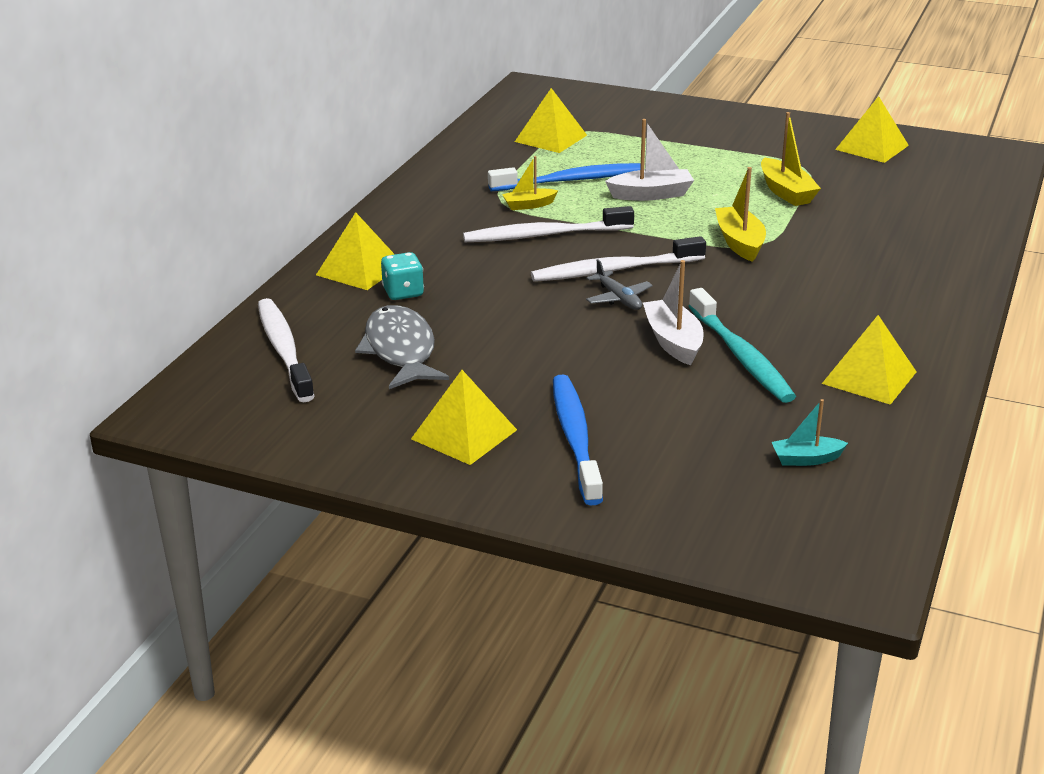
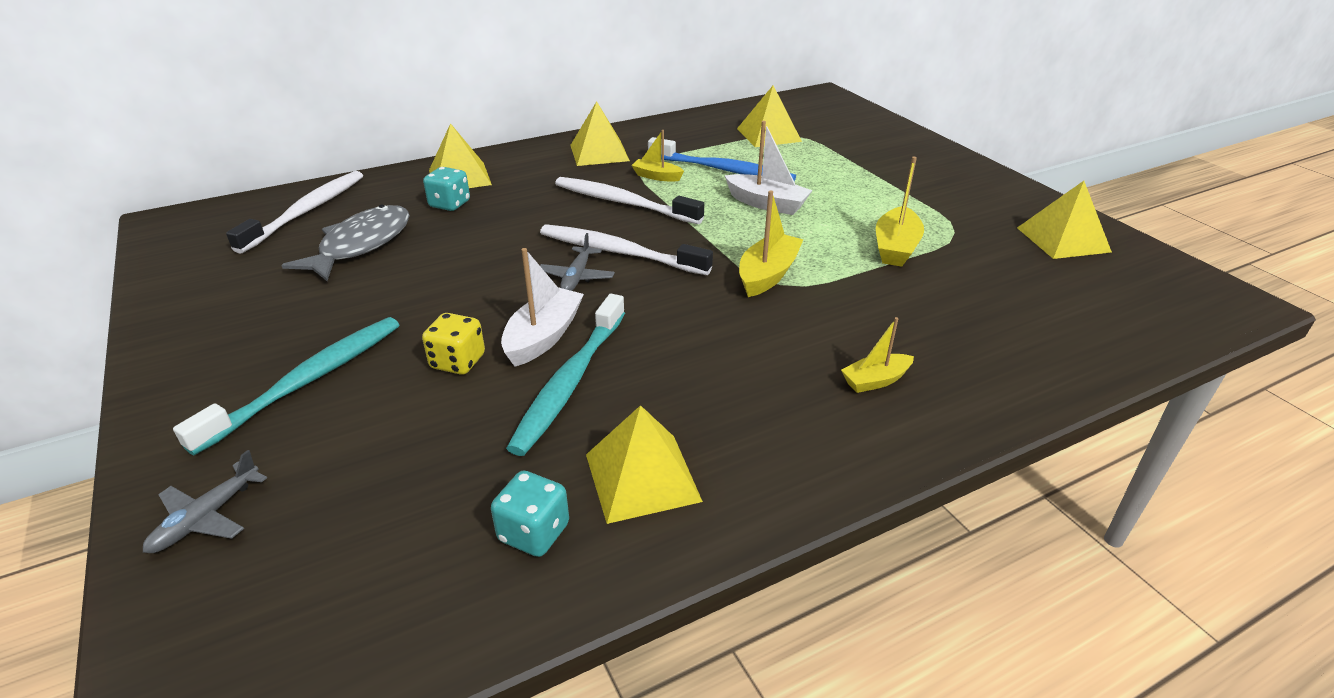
camera: 40 degrees right, 5 degrees up
(464, 434) = (257, 331): yellow pyramid -> yellow pyramid (599, 153)
(575, 438) = (308, 381): blue toothbrush -> turquoise toothbrush
(649, 380) = (458, 362): none -> yellow dice
(679, 519) = (207, 517): none -> grey plane
(806, 459) = (417, 531): turquoise boat -> none
(864, 427) = (534, 533): none -> turquoise dice
(901, 275) = (875, 380): none -> yellow boat

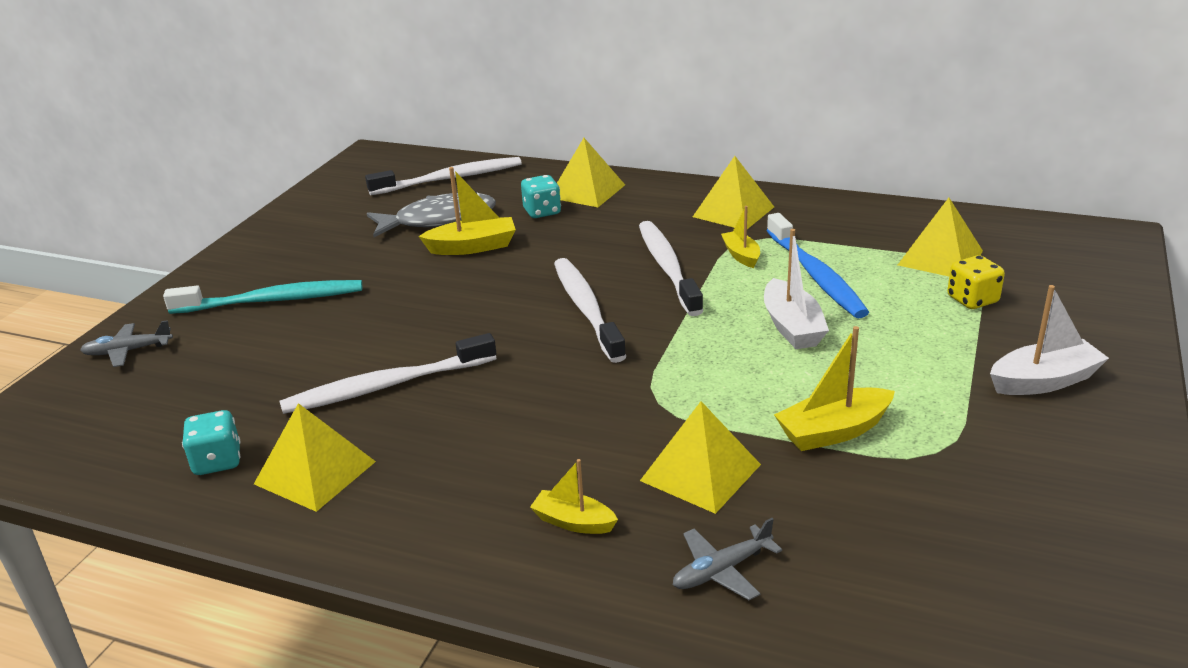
camera: 50 degrees right, 5 degrees down
(458, 362) = (354, 333): yellow dice -> yellow dice (972, 300)
(543, 337) = (425, 345): white boat -> white boat (1043, 381)
(570, 382) = (386, 386): turquoise toothbrush -> white toothbrush
(577, 277) = (523, 313): grey plane -> grey plane (722, 570)
(767, 275) = (663, 389): yellow boat -> yellow boat (472, 247)
(1062, 239) = (1059, 531): yellow pyramid -> yellow pyramid (700, 472)

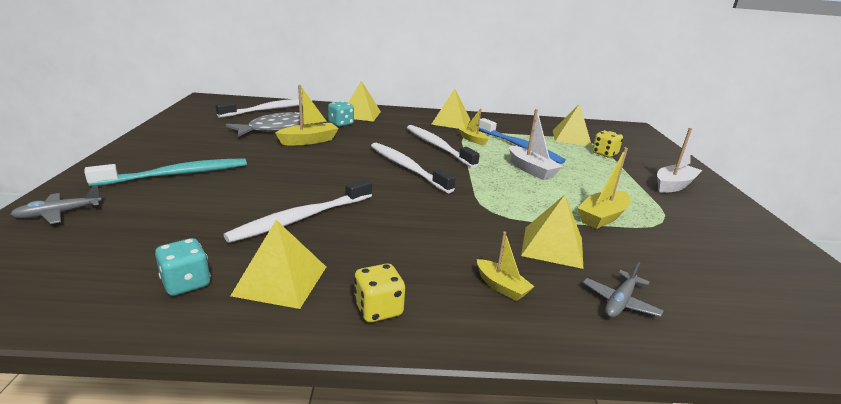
camera: 25 degrees left, 5 degrees down
(400, 527) = (378, 309): none -> yellow dice
(573, 522) = (501, 286): yellow boat -> yellow boat turned 135 degrees counterclockwise

